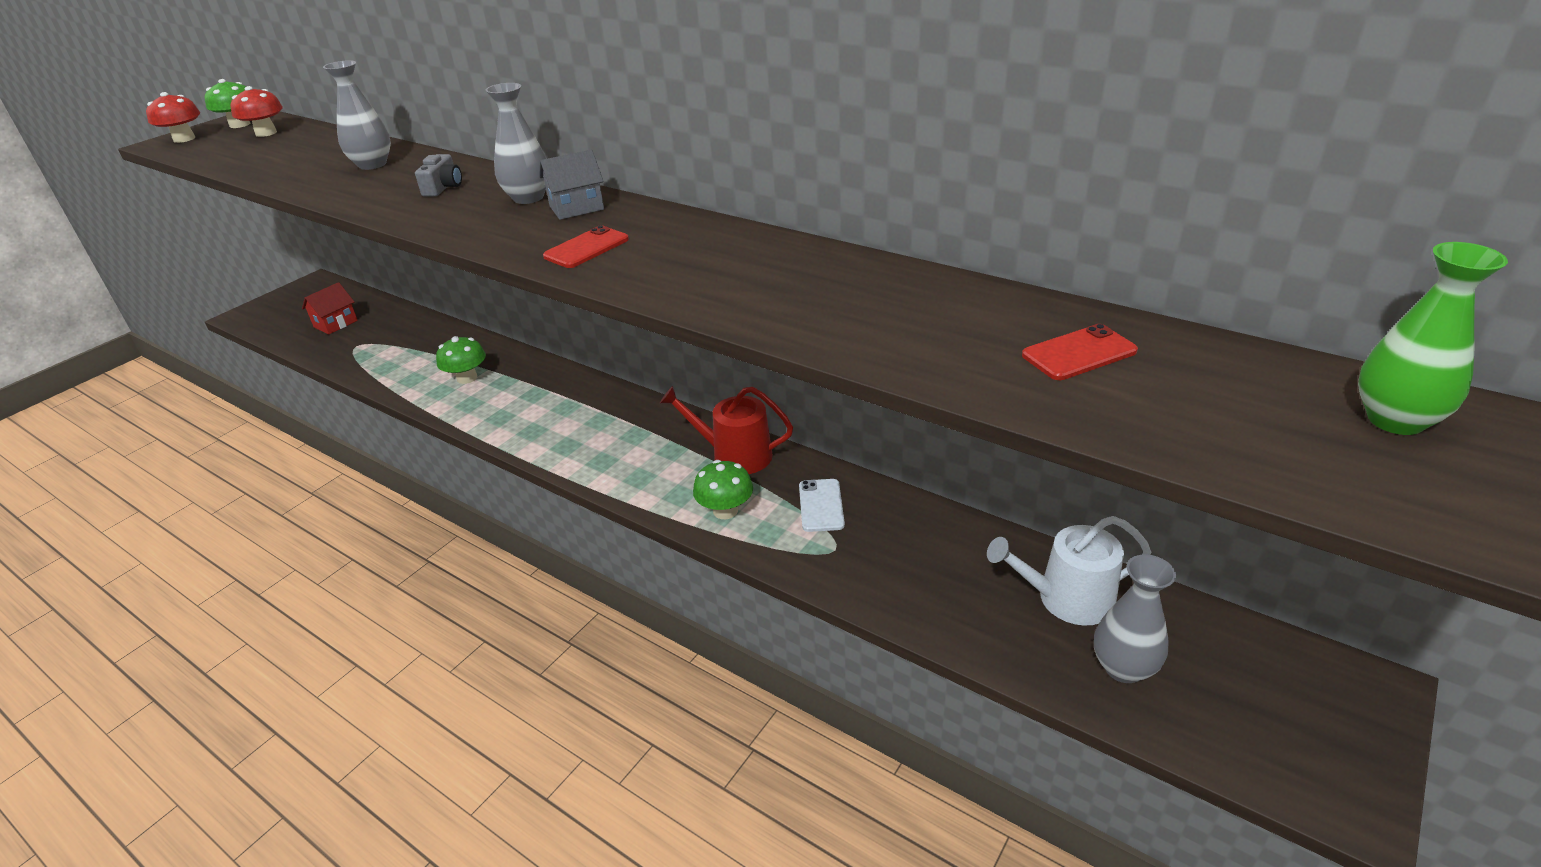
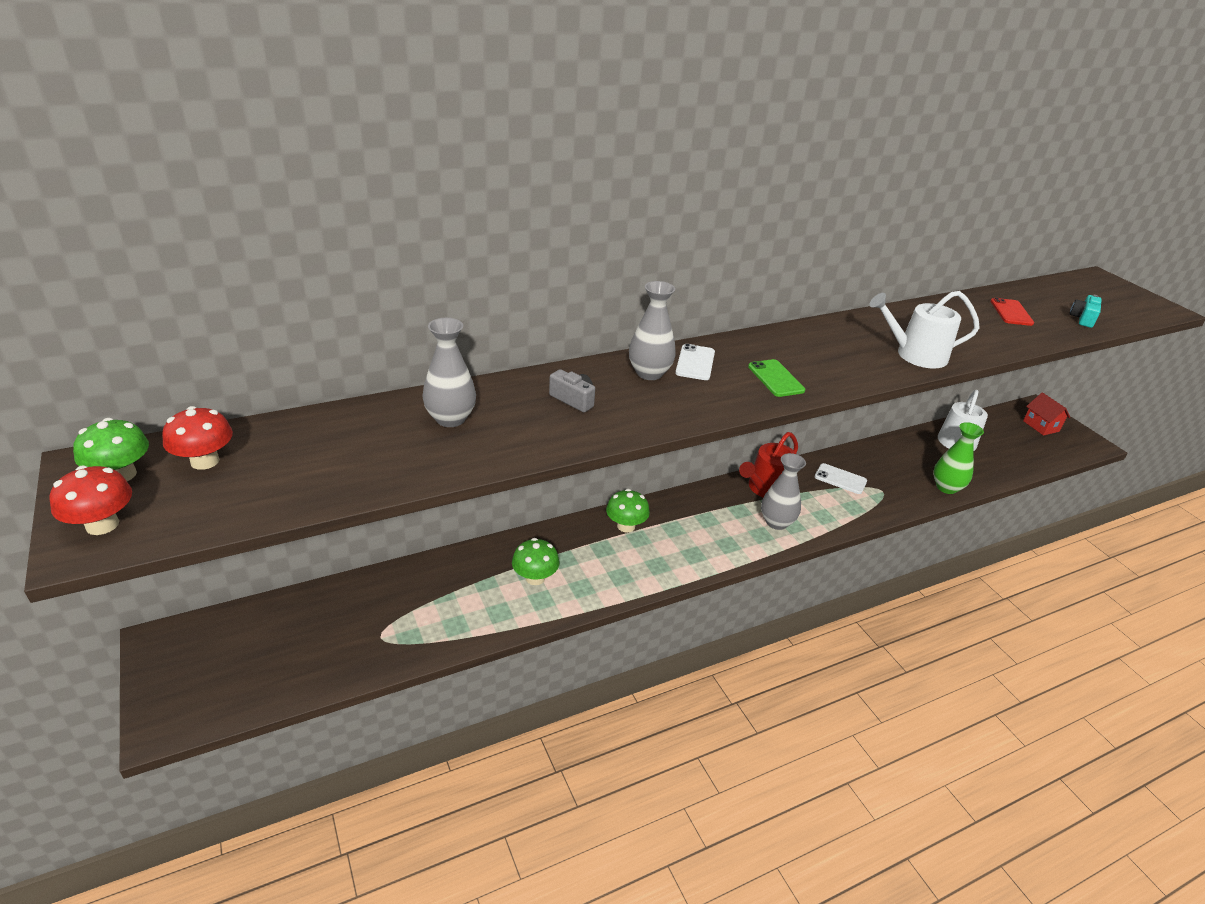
camera: 65 degrees left, 0 degrees up
(335, 324) = (305, 643): red house -> red house (1041, 426)
(576, 208) = (695, 362): grey house -> white phone
(586, 248) = (775, 378): red phone -> green phone
(725, 510) = (822, 513): green mushroom -> green mushroom (626, 526)
(769, 307) = (915, 355): none -> white watering can
(1123, 667) = (1006, 452): grey vase -> grey vase (776, 522)
(1195, 428) = (1082, 319): none -> turquoise camera
(1395, 420) = (1089, 290): green vase -> green vase (946, 487)

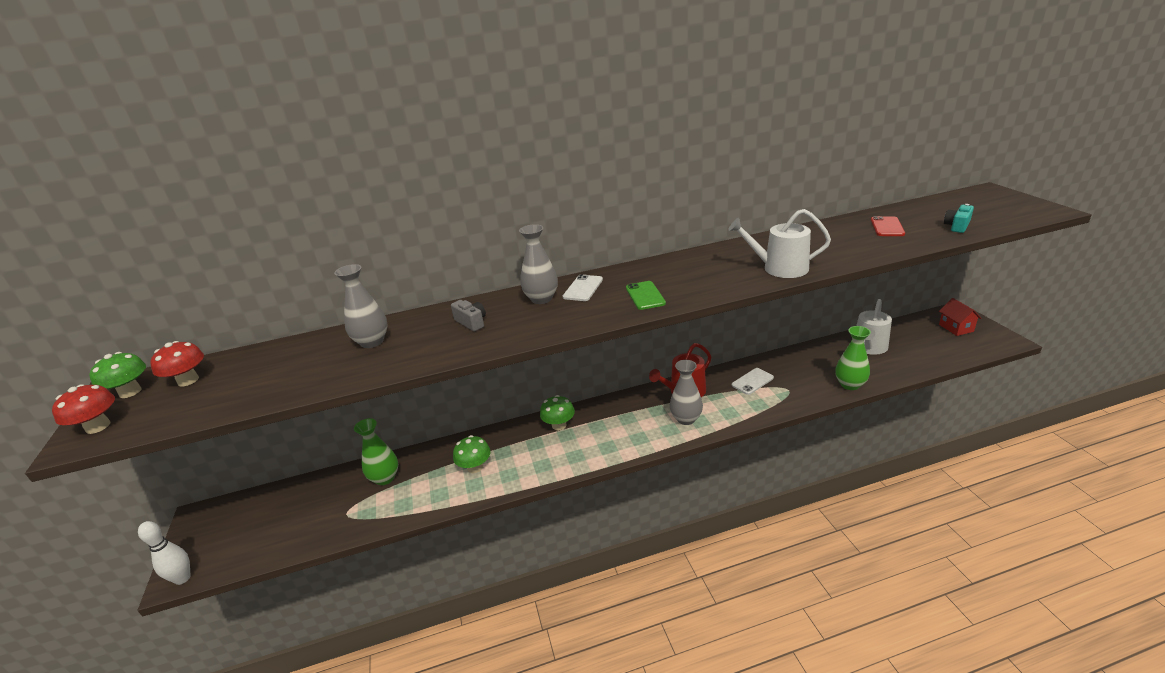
camera: 15 degrees right, 5 degrees down
(173, 726) = (183, 578): none -> white bowling pin
(418, 590) = (385, 478): none -> green vase
(840, 479) = (752, 381): white phone -> white phone turned 75 degrees counterclockwise

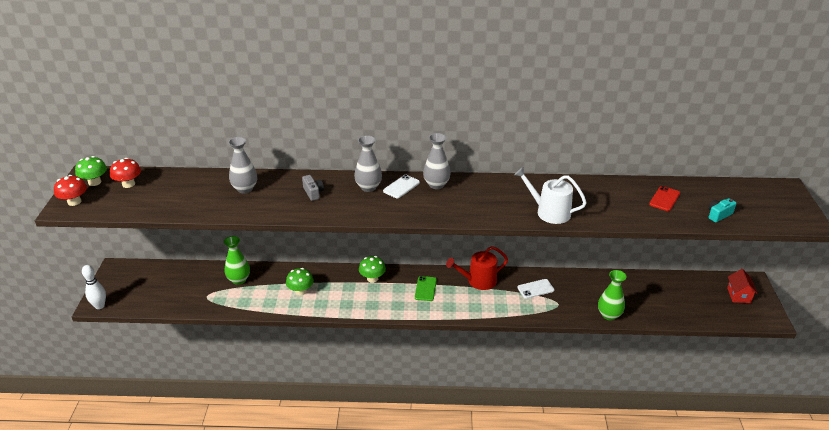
camera: 15 degrees right, 5 degrees up
(645, 296) = (438, 206): green phone -> green phone (425, 289)
(686, 419) = (466, 302): grey vase -> grey vase (436, 185)
(869, 347) = (650, 289): white watering can -> none

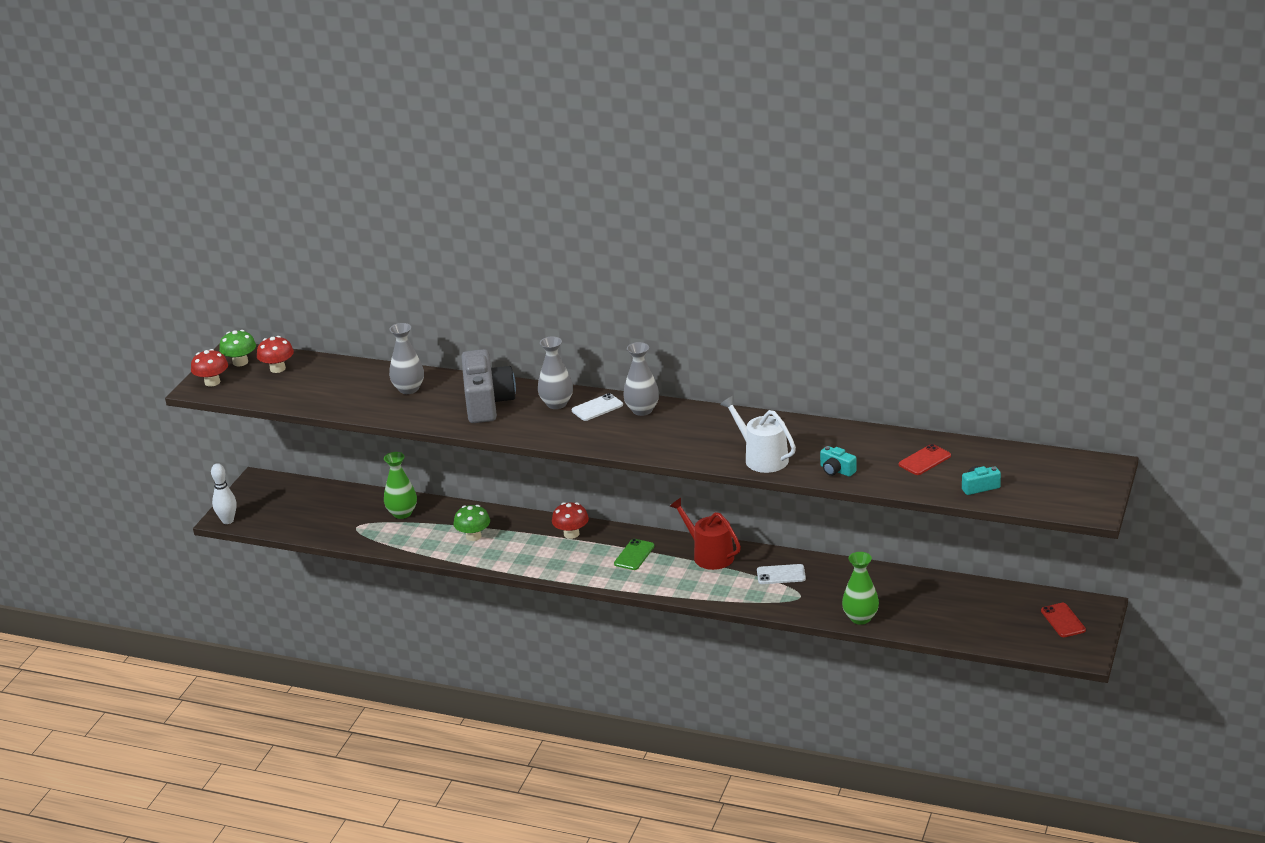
camera: 20 degrees right, 5 degrees down
(313, 193) = (487, 403): grey camera -> grey camera, size x2.29
(372, 278) = (571, 534): green mushroom -> red mushroom
(478, 281) = (709, 555): red watering can -> red watering can turned 45 degrees clockwise
(609, 215) = (836, 470): none -> turquoise camera
(738, 295) = (1063, 620): red house -> red phone

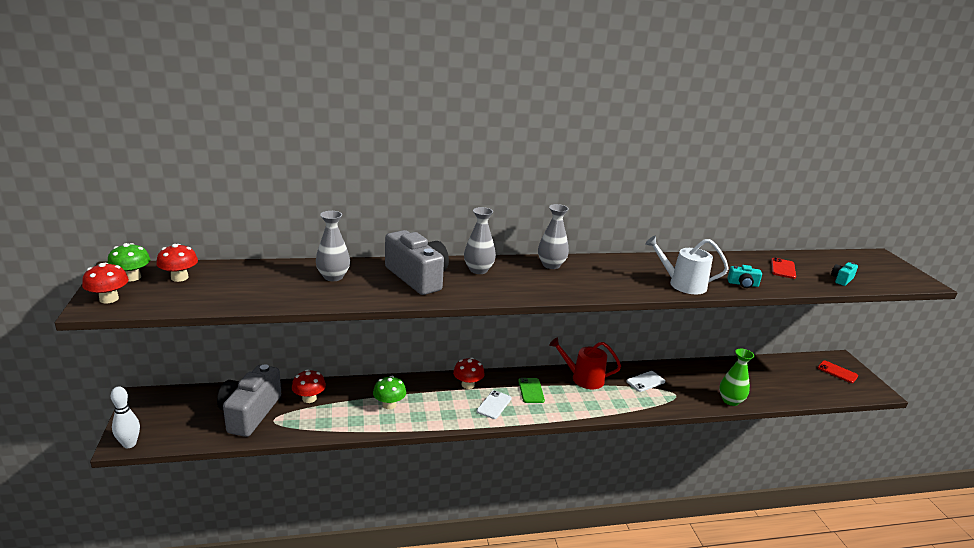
camera: 35 degrees left, 5 degrees down
(340, 516) = (250, 413): none -> grey camera
(402, 513) = (309, 398): green vase -> red mushroom
(597, 408) = (514, 268): white phone -> white phone (494, 405)

